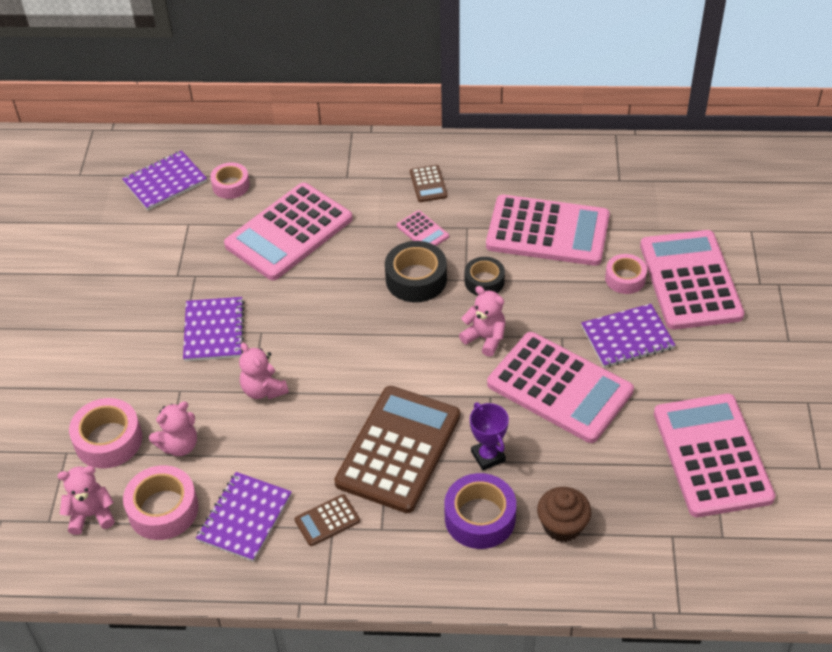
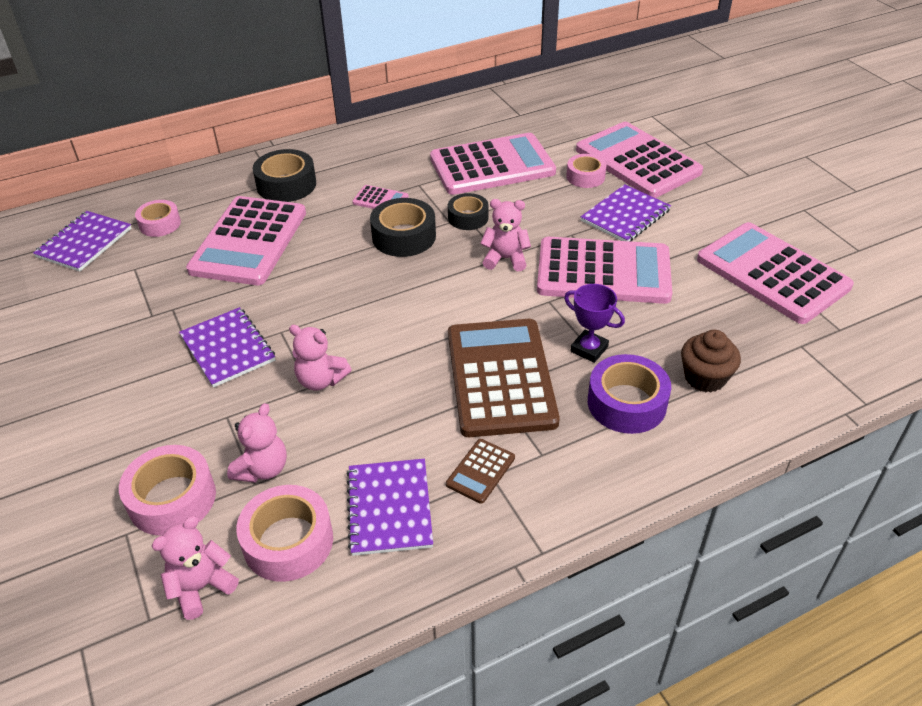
camera: 30 degrees left, 5 degrees down
(354, 183) = (286, 185): none -> black tape
(428, 184) = (357, 165): brown calculator -> none

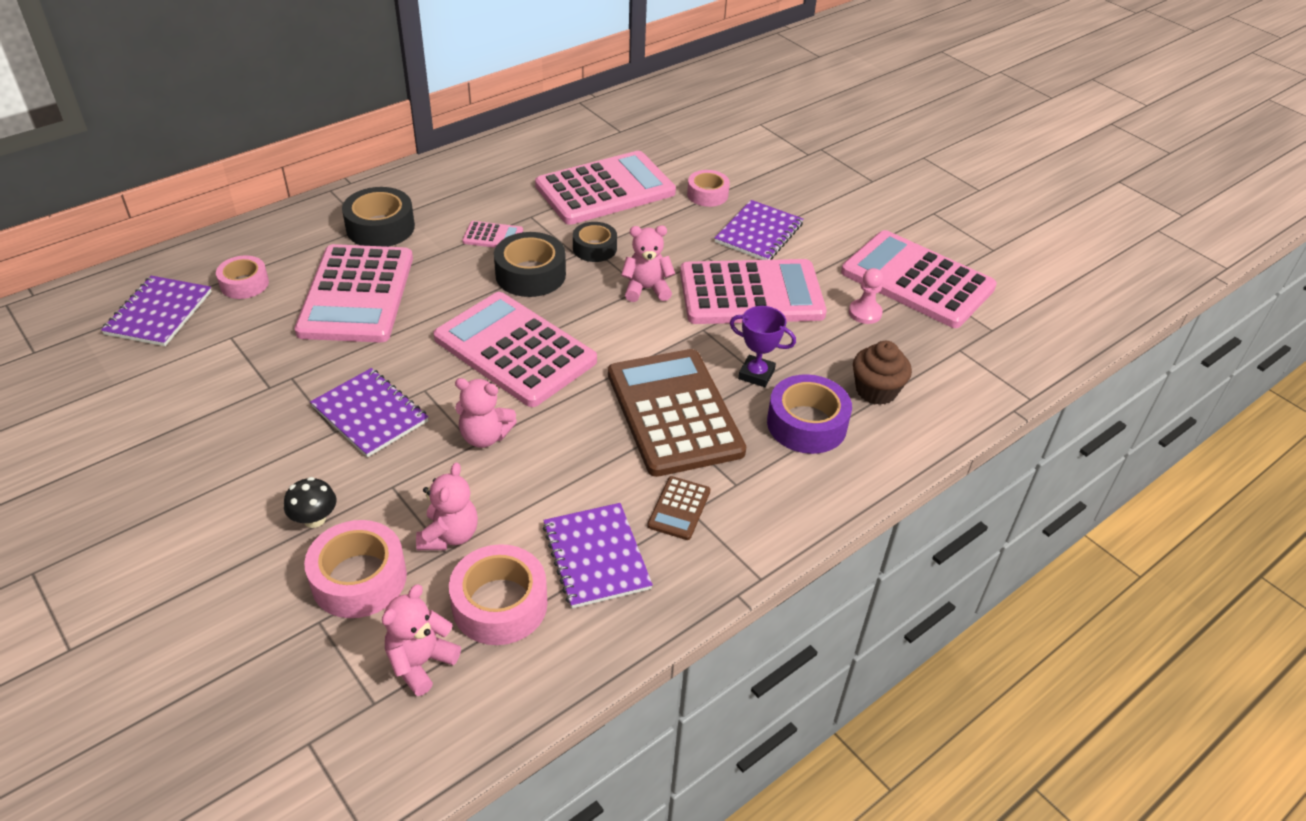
camera: 15 degrees left, 0 degrees up
(152, 438) = (314, 519): none -> black mushroom
(637, 161) = (757, 174): pink calculator -> pink calculator (515, 350)
(711, 300) = (865, 313): none -> pink pawn

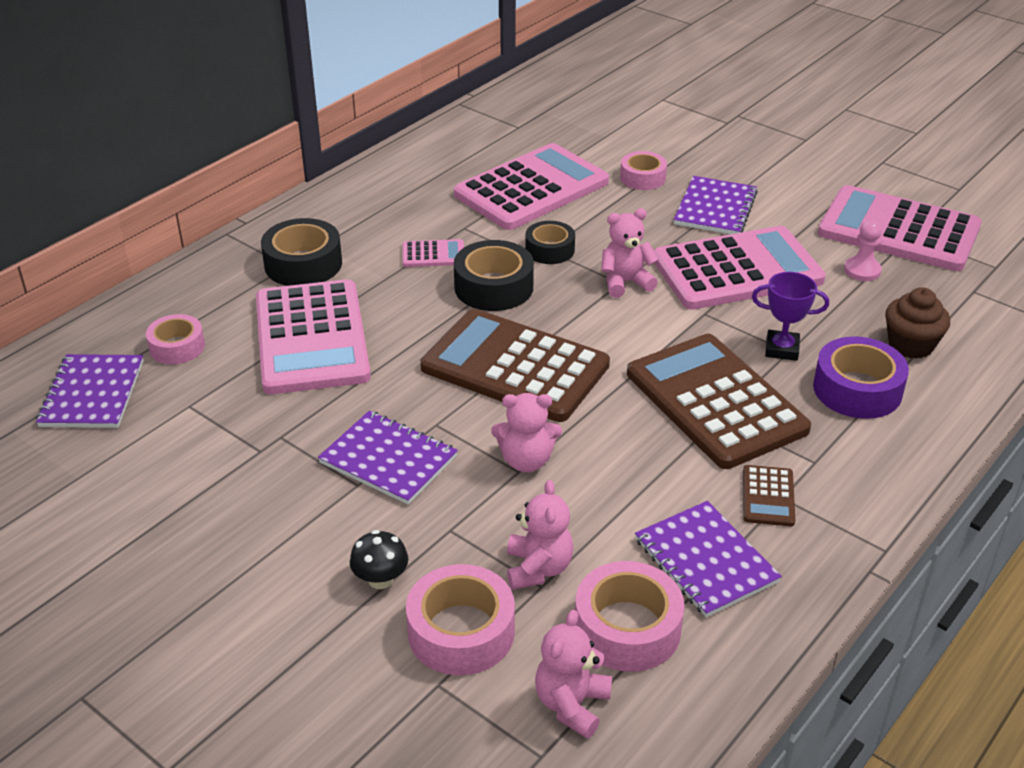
camera: 10 degrees left, 5 degrees down
(515, 350) = (515, 367): pink calculator -> brown calculator

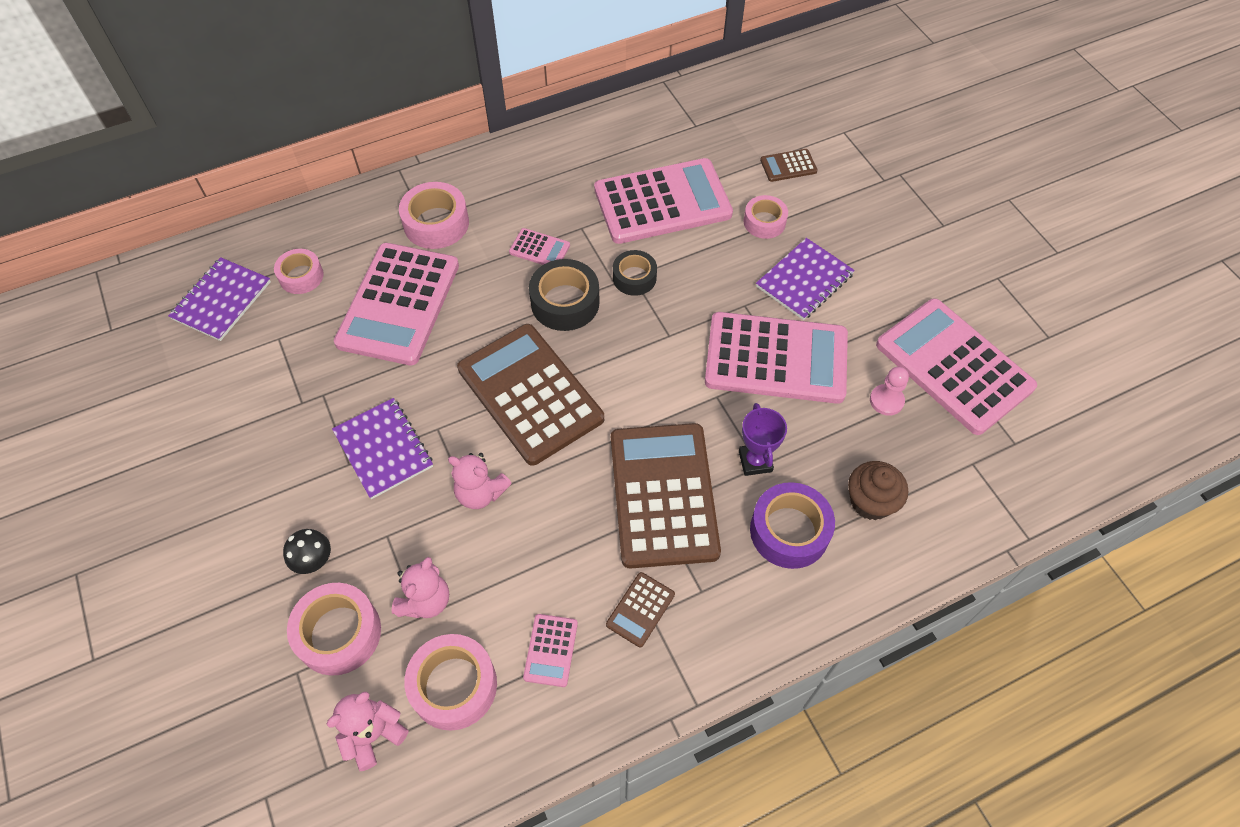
camera: 25 degrees right, 20 degrees up
(303, 264) = (436, 223): black tape -> pink tape
(625, 282) = (673, 337): pink teddy bear -> none
(631, 134) = (788, 166): none -> brown calculator
(705, 561) = (551, 650): purple notebook -> pink calculator
(781, 349) = (755, 461): purple trophy -> purple trophy turned 45 degrees clockwise

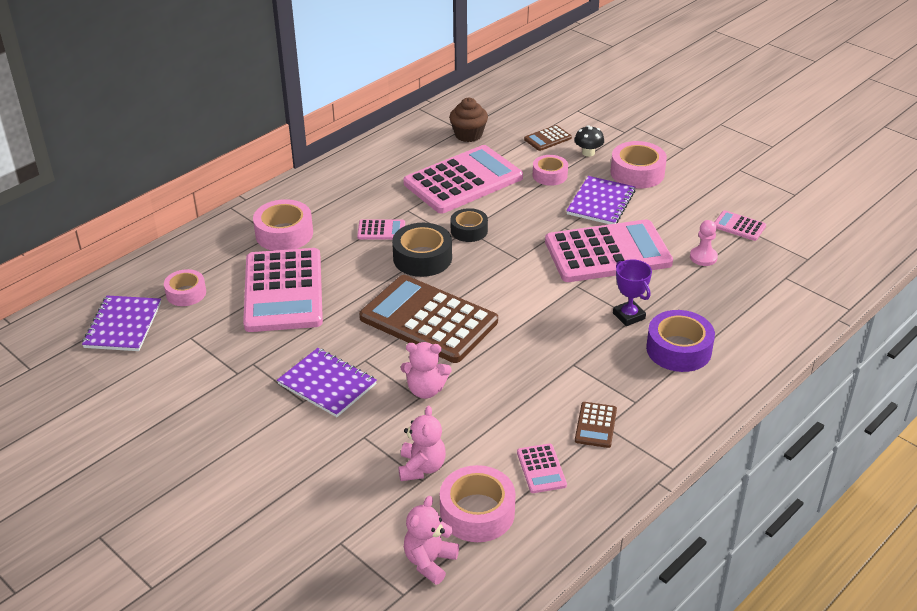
camera: 20 degrees left, 20 degrees down
(313, 560) = (310, 469): black mushroom -> black mushroom (588, 153)
(339, 633) = (361, 508): pink tape -> pink tape (637, 173)
(663, 495) = (571, 353): brown calculator -> none
(870, 501) = (727, 317): brown cupcake -> brown cupcake (468, 135)
(954, 366) = (739, 226): pink calculator -> pink calculator, size x0.42

